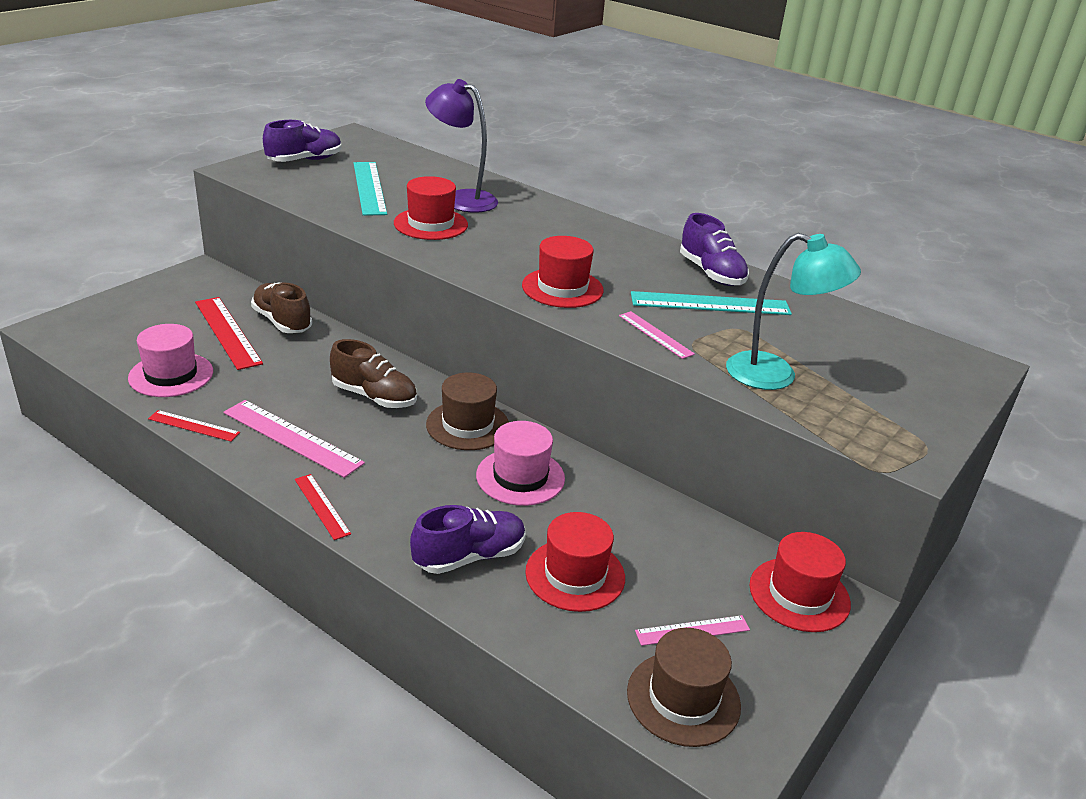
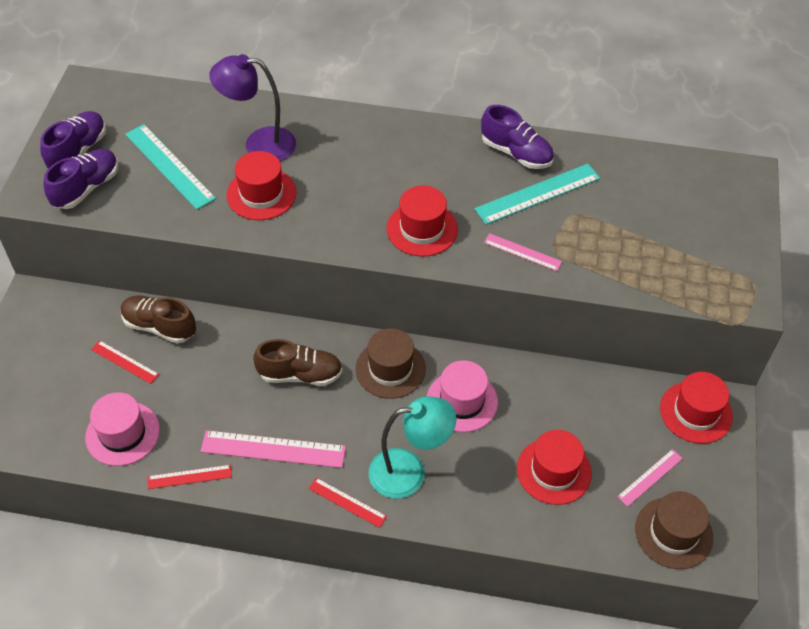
camera: 25 degrees left, 20 degrees up
(227, 332) = (124, 362): red ruler -> red ruler, size x0.57
(469, 556) = (478, 492): purple shoe -> purple shoe (86, 188)
(775, 375) = (627, 257): turquoise lamp -> turquoise lamp (409, 472)

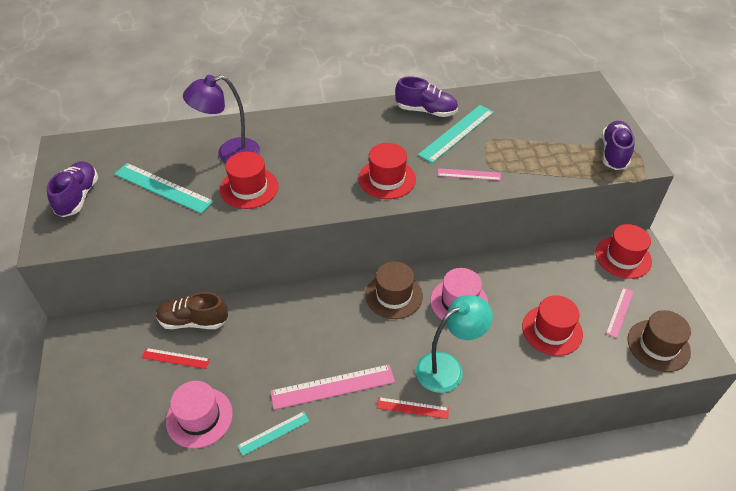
camera: 20 degrees left, 5 degrees down
(86, 188) = (98, 223): purple shoe -> purple shoe (614, 153)
(189, 477) = (273, 433): red ruler -> turquoise ruler
(300, 374) = (326, 322): brown shoe -> none

